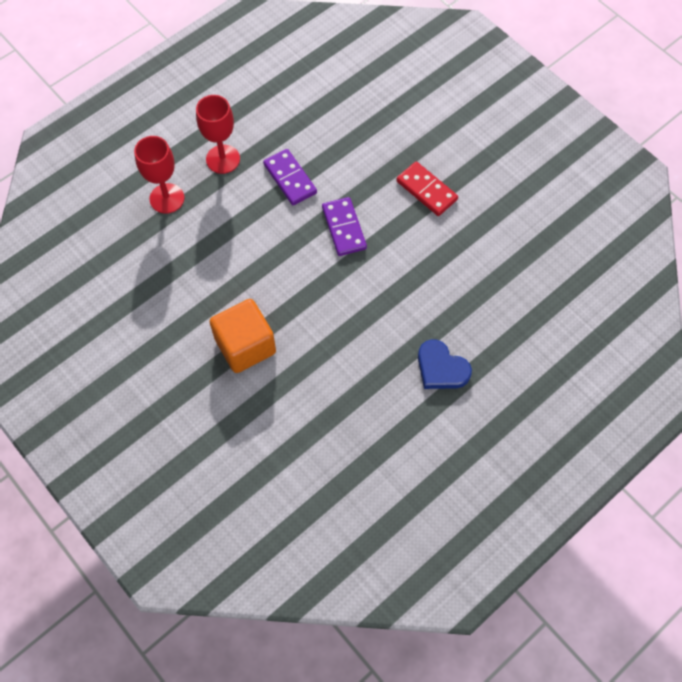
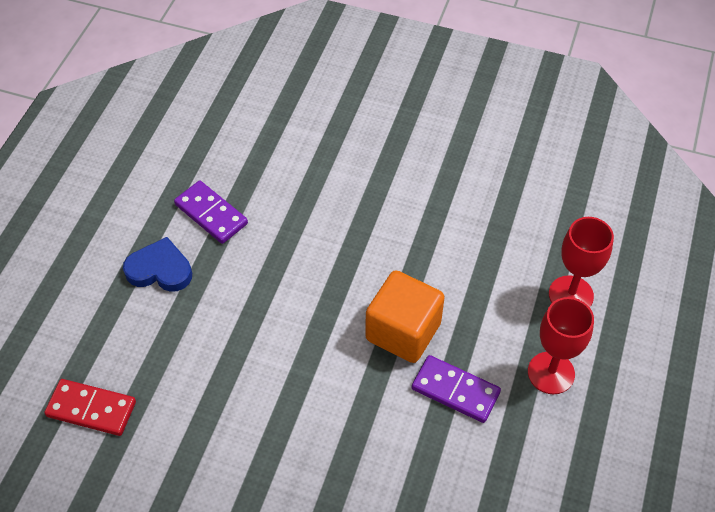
camera: 150 degrees right, 10 degrees down
(245, 346) = (371, 197): orange cube -> orange cube (403, 331)
(344, 228) = (351, 364): purple domino -> purple domino (211, 214)
(426, 190) = (280, 465): red domino -> red domino (91, 409)

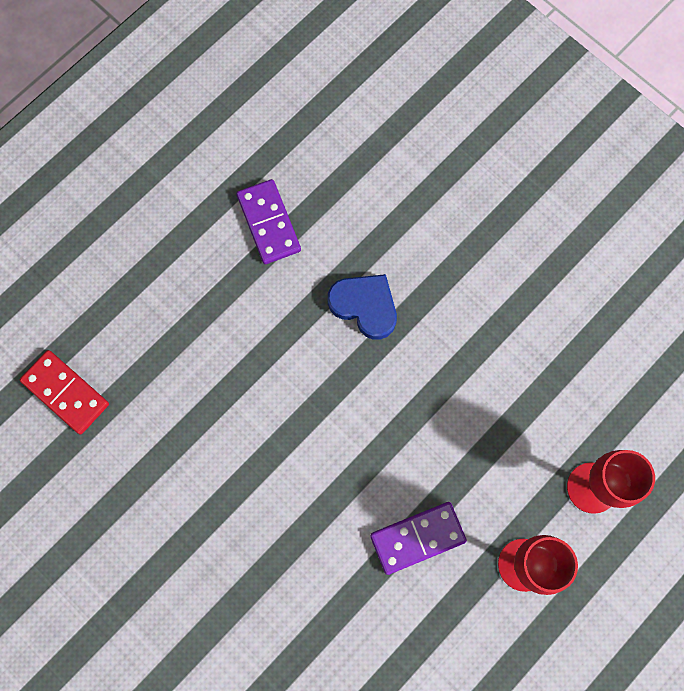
camera: 25 degrees right, 20 degrees up
(160, 269) = (191, 266): blue heart -> blue heart (365, 306)
(403, 331) = (398, 448): orange cube -> none
(455, 391) = (417, 538): purple domino -> purple domino turned 75 degrees counterclockwise

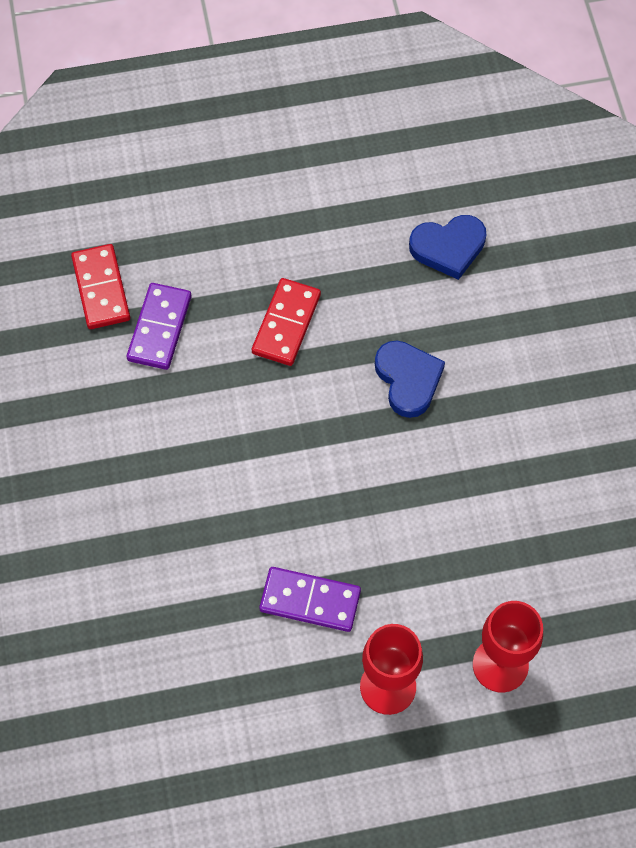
camera: 35 degrees right, 10 degrees down
(238, 323) = (286, 324): none -> red domino
(268, 223) = (374, 259): purple domino -> purple domino (159, 328)
(319, 177) = (448, 248): none -> blue heart

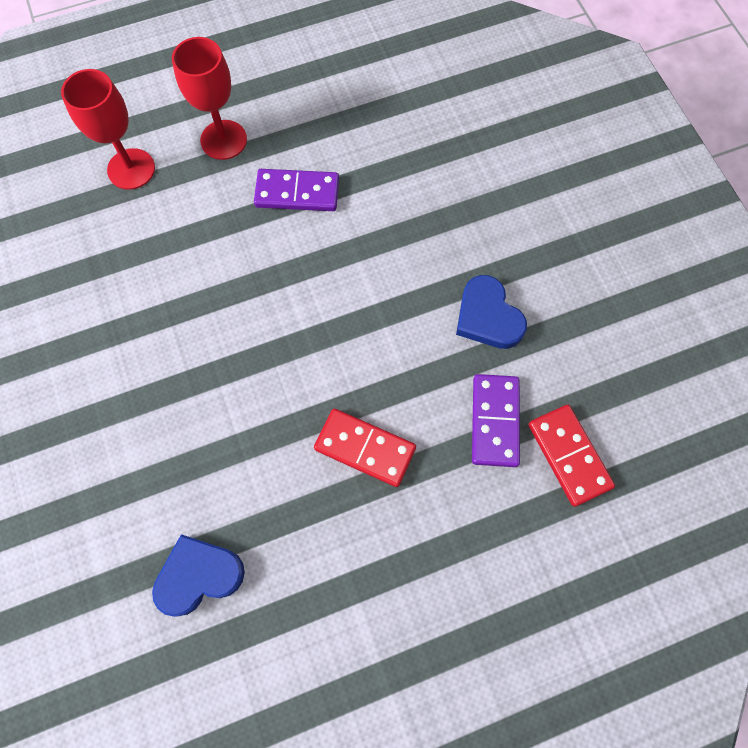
camera: 170 degrees right, 5 degrees up
(286, 324) = (365, 448): red domino -> red domino turned 75 degrees counterclockwise
(408, 380) = (230, 408): blue heart -> blue heart (488, 317)

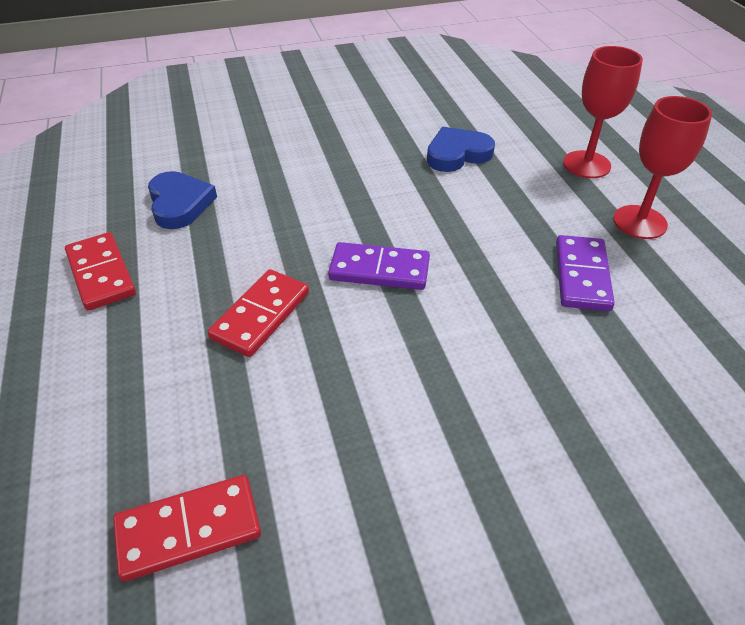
camera: 95 degrees right, 25 degrees down
(320, 623) = (101, 274): none -> red domino
(488, 317) = (412, 453): blue heart -> blue heart (457, 154)
(495, 421) = (261, 443): purple domino -> purple domino (379, 270)

